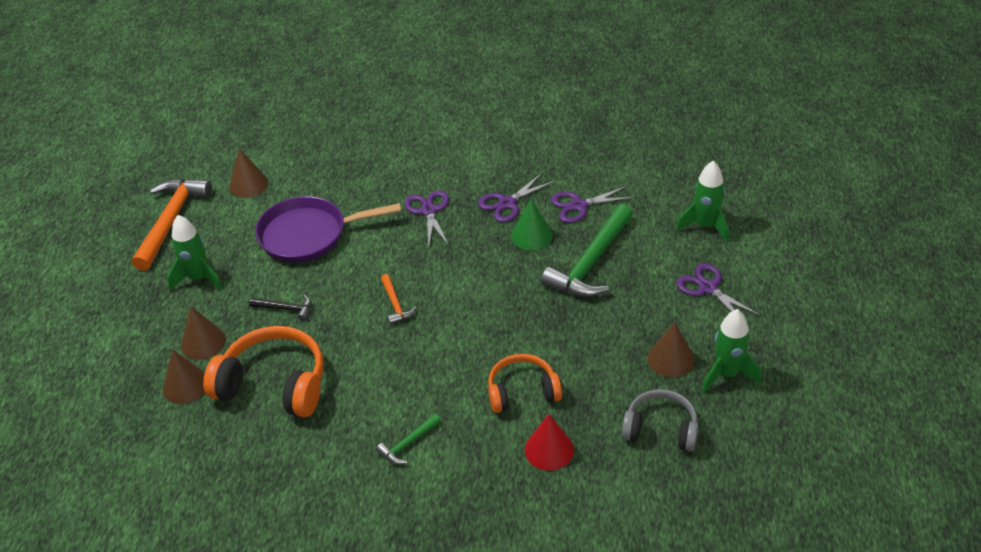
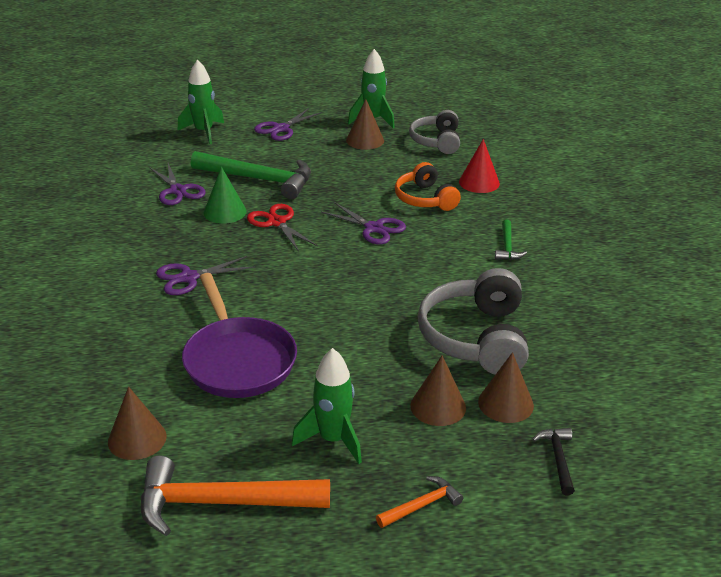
camera: 105 degrees left, 10 degrees down
(274, 384) = (476, 338): orange headphones -> grey headphones
(285, 309) = (366, 353): black hammer -> black hammer (558, 459)
(395, 304) = (339, 278): orange hammer -> orange hammer (421, 505)
(408, 444) = (507, 246): green hammer -> green hammer turned 60 degrees clockwise
(503, 270) = (277, 222): none -> red scissors
(507, 203) = (175, 230): purple scissors -> purple scissors (374, 228)

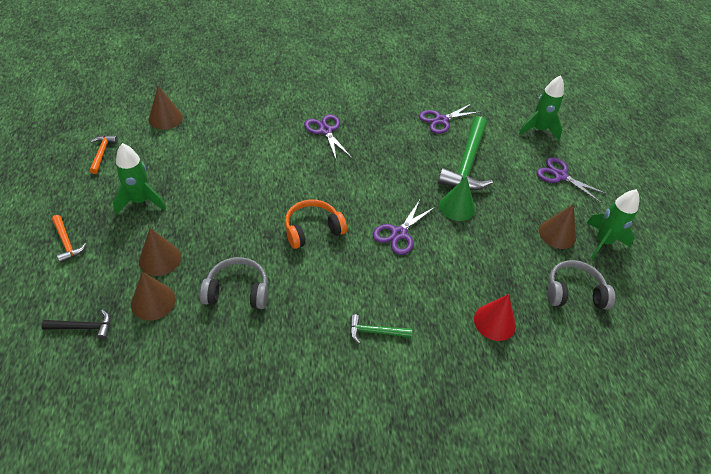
camera: 85 degrees right, 15 degrees up
(222, 503) = (102, 153): orange hammer -> orange hammer, size x0.47
(225, 212) = (414, 145): green cone -> green cone (457, 207)
(238, 360) = (230, 156): purple pan -> none
(277, 222) = (402, 174): red scissors -> none
(425, 199) = (454, 273): orange headphones -> orange headphones (312, 229)
(476, 338) = (237, 291): grey headphones -> grey headphones, size x0.63

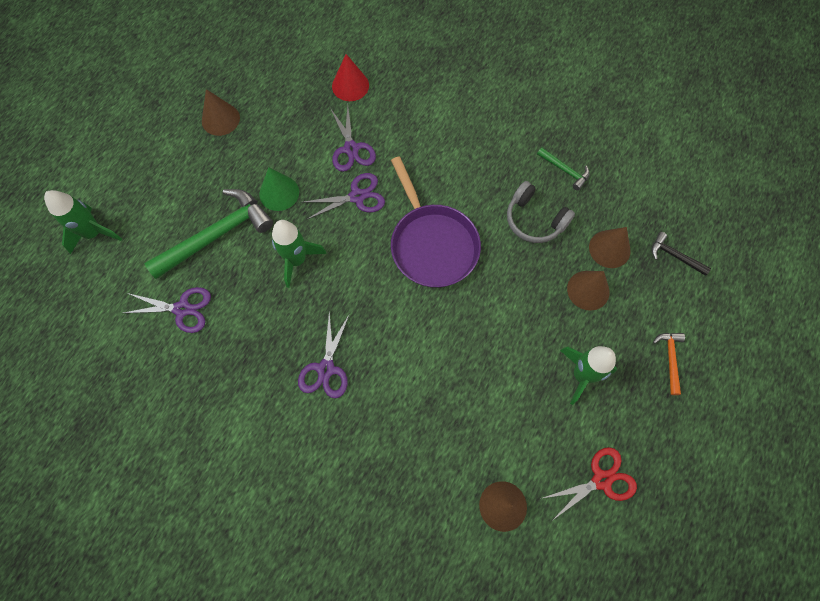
camera: 140 degrees left, 20 degrees up
(102, 153) = (601, 480): orange hammer -> red scissors
(312, 229) = (432, 244): orange headphones -> purple pan
(375, 332) = (446, 127): green hammer -> green hammer (564, 170)
(560, 176) = (144, 169): purple scissors -> purple scissors (351, 149)
(573, 292) = (266, 71): grey headphones -> none
(603, 242) = (191, 92): green rocket -> green rocket (297, 260)

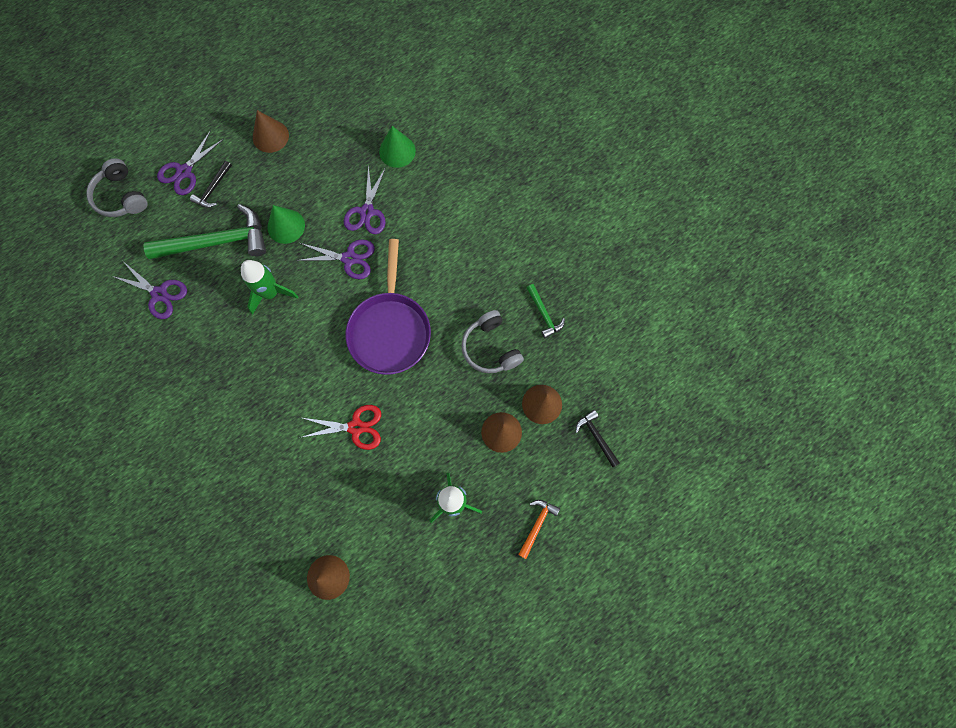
camera: 25 degrees right, 5 degrees up
(94, 233) = (121, 196): green rocket -> grey headphones
(187, 188) = (213, 189): none -> black hammer
(326, 369) = (247, 397): purple scissors -> purple scissors (184, 171)
(350, 85) = (397, 151): red cone -> green cone
(601, 480) = (419, 596): red scissors -> red scissors (356, 427)

